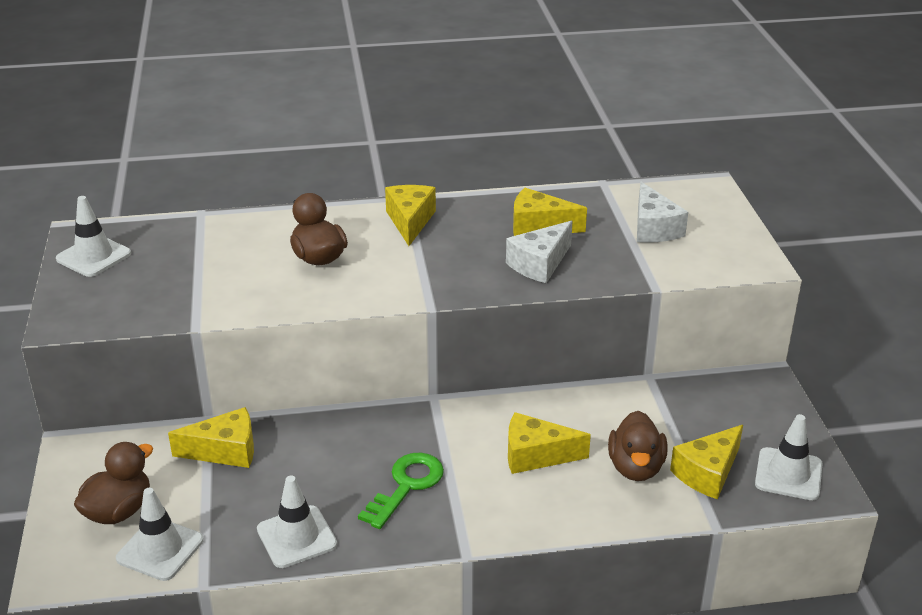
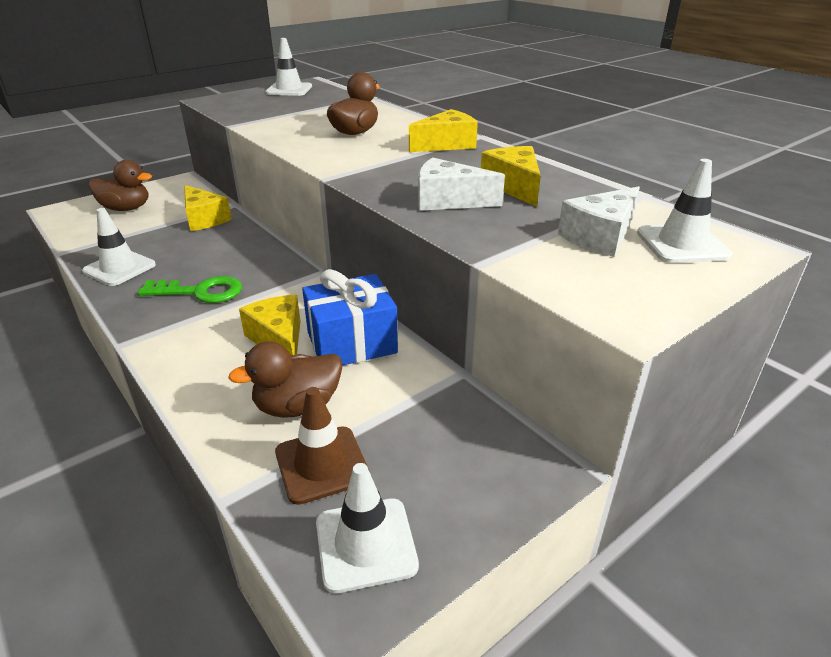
camera: 60 degrees right, 0 degrees up
(160, 549) = (92, 230): white traffic cone -> white traffic cone (682, 244)
(570, 416) = (351, 342): none -> blue gift
(707, 473) = (322, 464): yellow cheese -> brown traffic cone

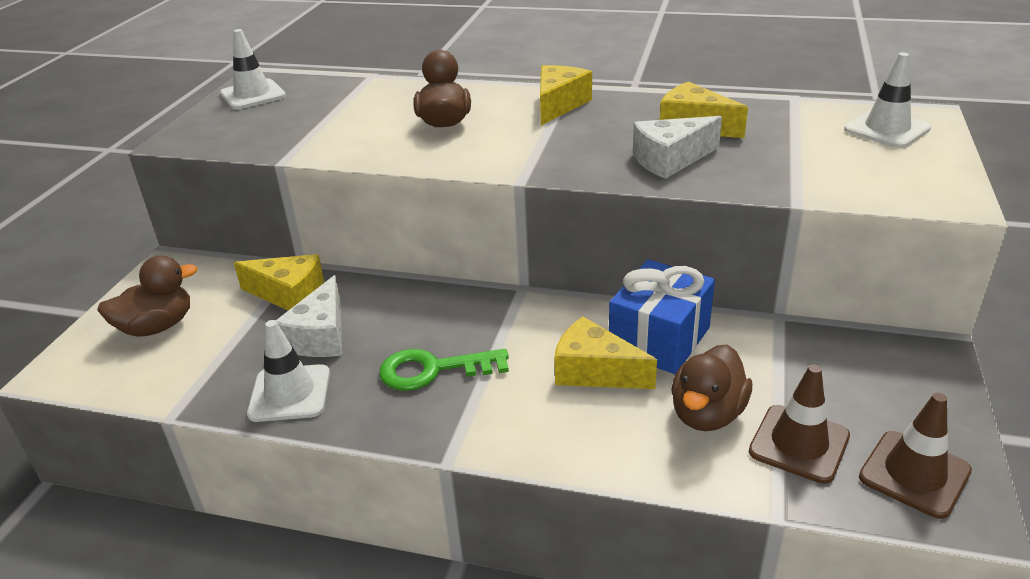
camera: 35 degrees left, 0 degrees up
(200, 292) = (434, 370): green key -> green key turned 150 degrees counterclockwise
(366, 544) = (914, 474): white traffic cone -> brown traffic cone
(600, 236) = (830, 145): white cheese -> white cheese (320, 336)

